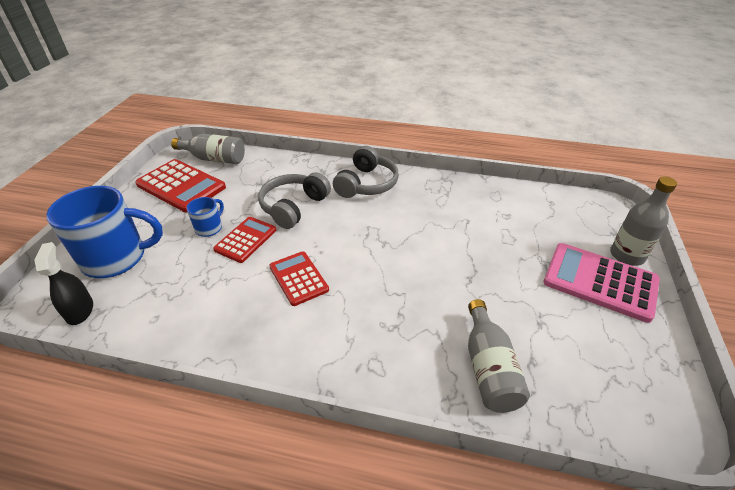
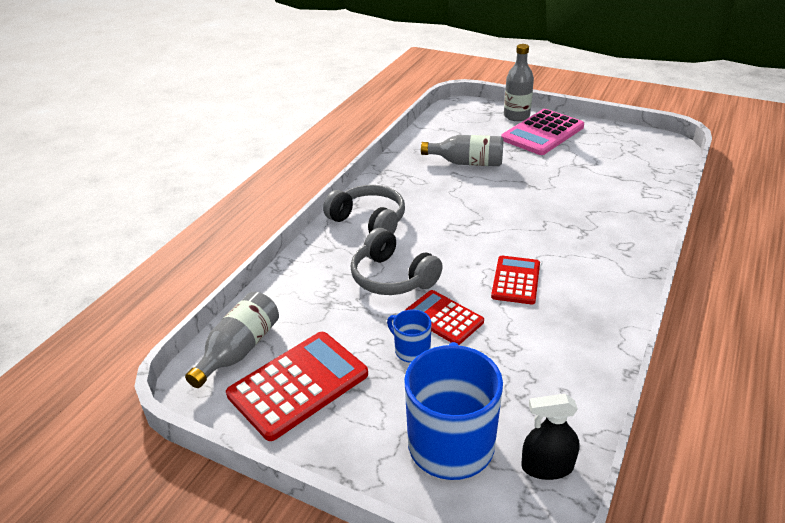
camera: 75 degrees left, 5 degrees down
(298, 278) = (516, 280): red calculator -> red calculator turned 120 degrees clockwise
(489, 368) = (625, 195): grey bottle -> grey bottle (467, 163)

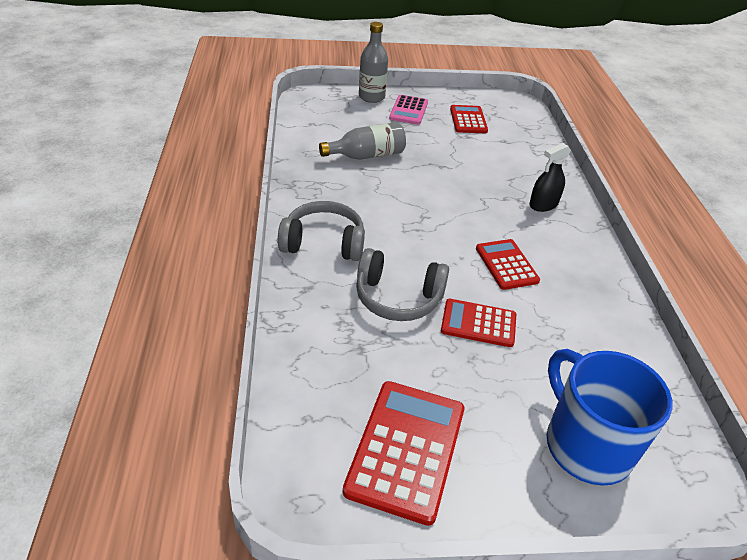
camera: 35 degrees left, 5 degrees up
(239, 350) = (311, 437): grey bottle -> none
(411, 350) = (478, 367): blue mug -> none
(542, 133) = (408, 110): pink calculator -> pink calculator, size x0.62
(547, 466) = (671, 431): black spray bottle -> black spray bottle (543, 204)
(597, 151) = (468, 120): none -> red calculator

